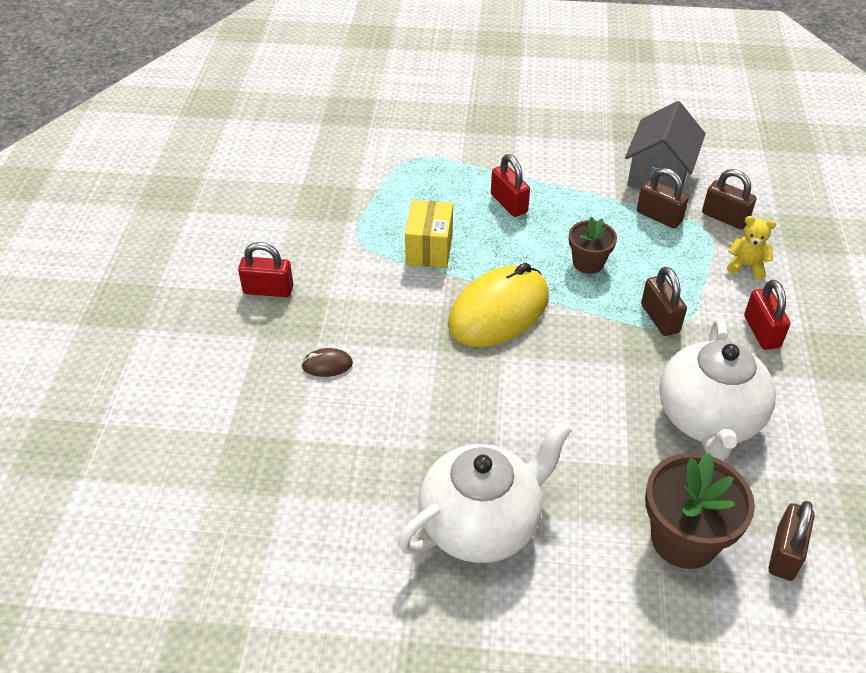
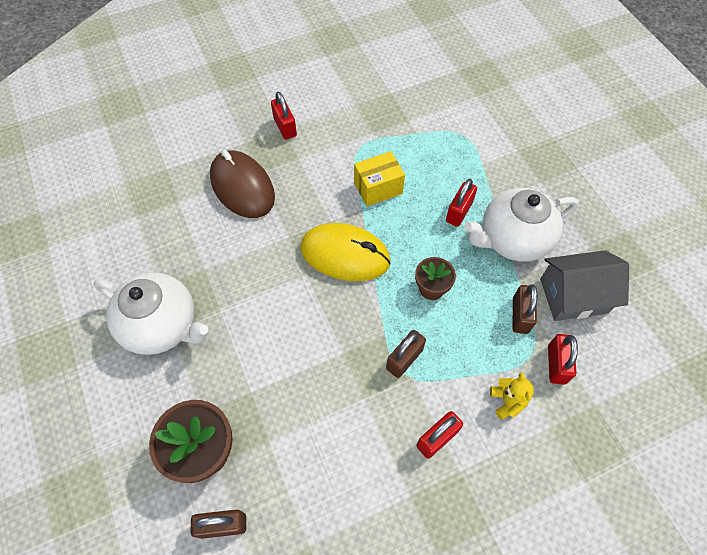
camera: 60 degrees right, 15 degrees up
(327, 365) = (242, 187): brown mouse -> brown mouse, size x2.50
(708, 419) = (320, 429): white teapot -> white teapot (512, 239)
(724, 218) = (556, 364): brown padlock -> red padlock

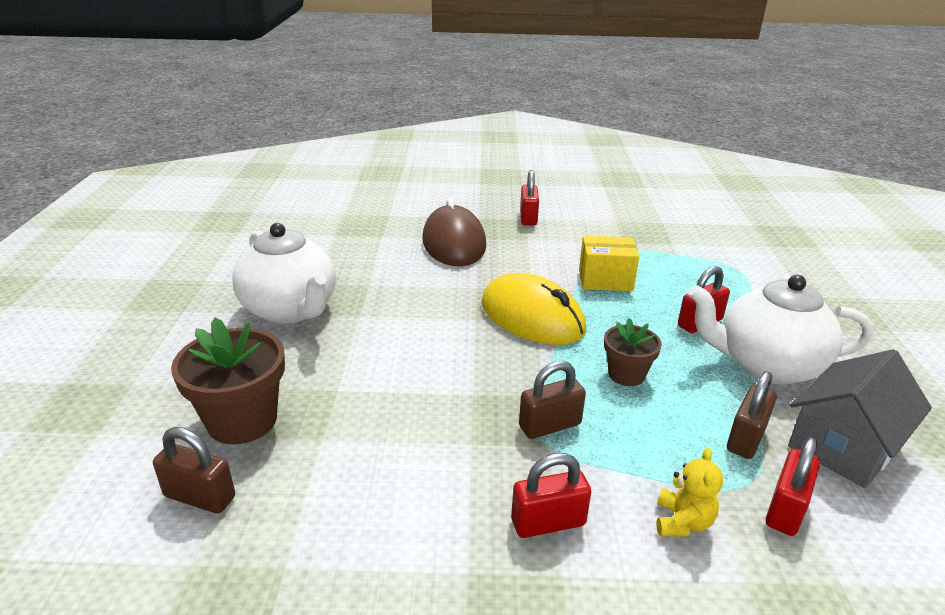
camera: 25 degrees right, 30 degrees down
(573, 296) = (843, 445): grey house -> grey house turned 60 degrees counterclockwise

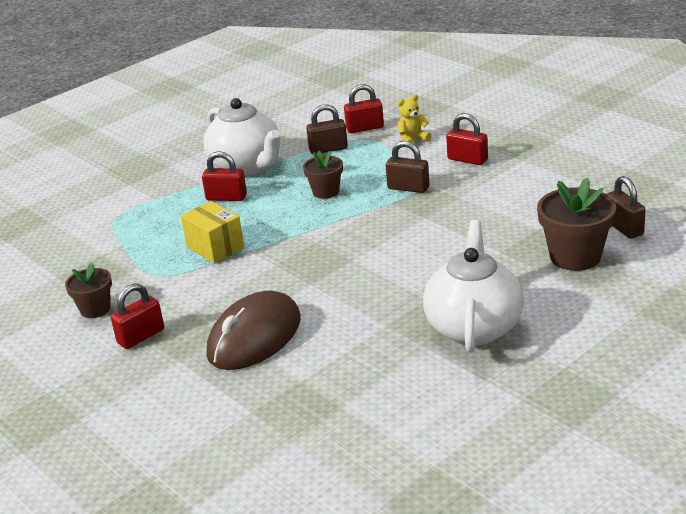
camera: 130 degrees left, 0 degrees up
(532, 317) = (314, 244): yellow mouse -> none
(590, 218) = (95, 309): none -> brown flower pot
(843, 445) = (293, 132): grey house -> none

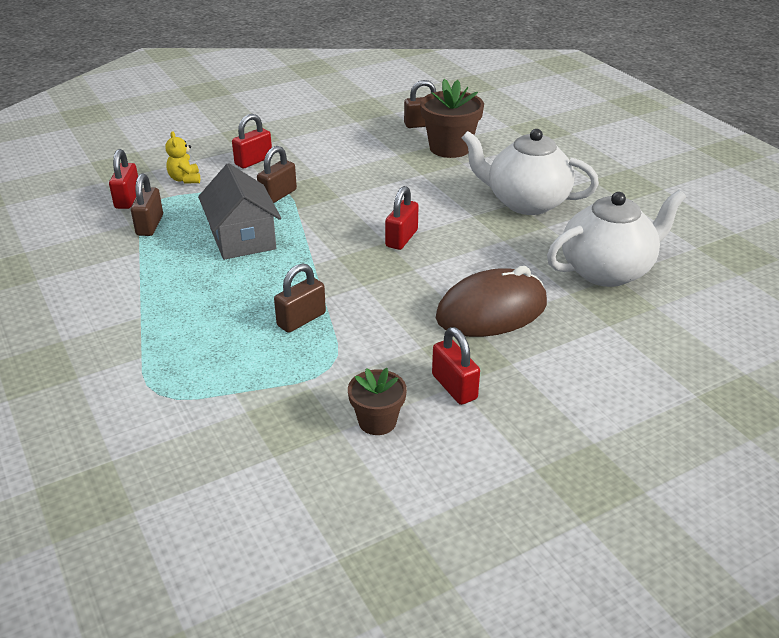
camera: 80 degrees left, 5 degrees up
(215, 247) = (301, 319): yellow box -> brown padlock
(226, 197) = (193, 302): red padlock -> red padlock (401, 238)
(247, 166) = (131, 280): white teapot -> white teapot (607, 271)
(255, 337) = (491, 311): brown mouse -> brown mouse turned 75 degrees counterclockwise
(326, 192) = (242, 238): brown flower pot -> grey house

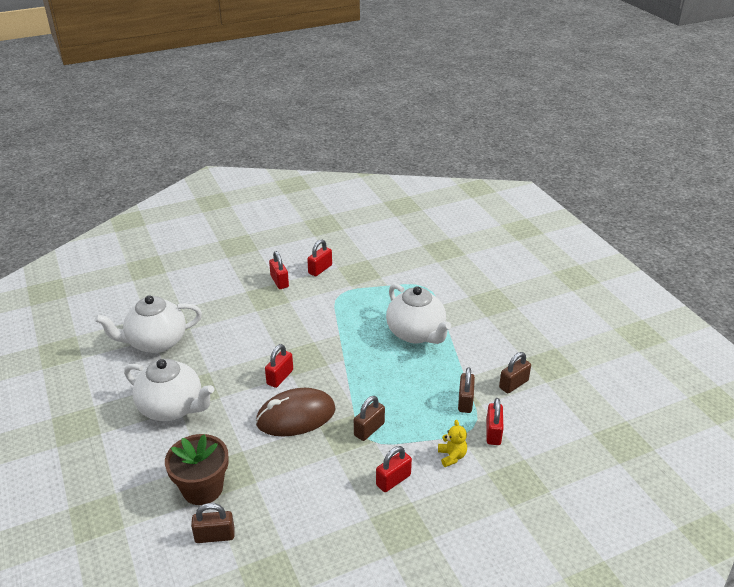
camera: 175 degrees left, 0 degrees up
(196, 304) = (416, 333): none -> white teapot
(242, 238) = (393, 384): grey house -> none
(301, 319) = (353, 320): brown padlock -> brown padlock (513, 384)
(377, 421) = (320, 269): brown flower pot -> red padlock
(491, 311) = (242, 319): brown mouse -> brown mouse (296, 416)

